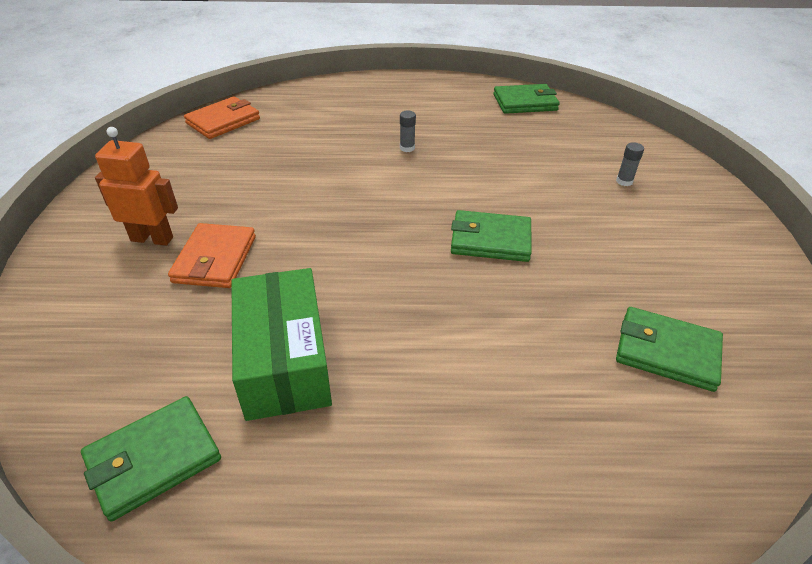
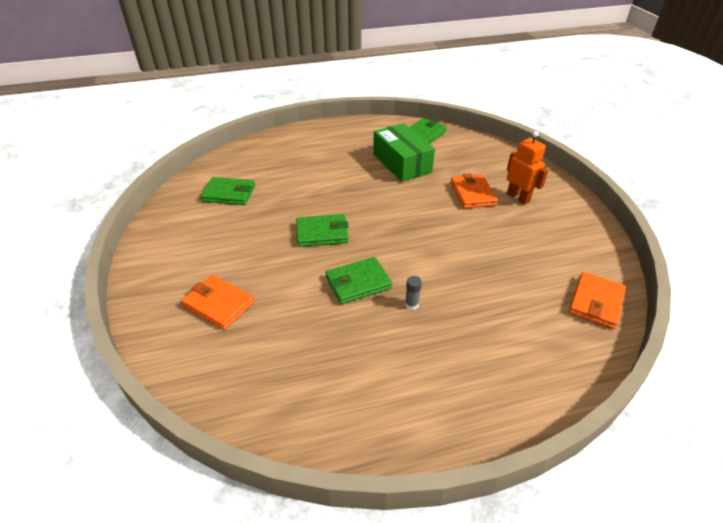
camera: 165 degrees right, 0 degrees up
(152, 239) = (518, 197): orange robot -> orange robot turned 120 degrees counterclockwise
(525, 102) = (309, 415): green wallet -> green wallet (358, 283)
(624, 181) = (219, 304): grey glue stick -> orange wallet

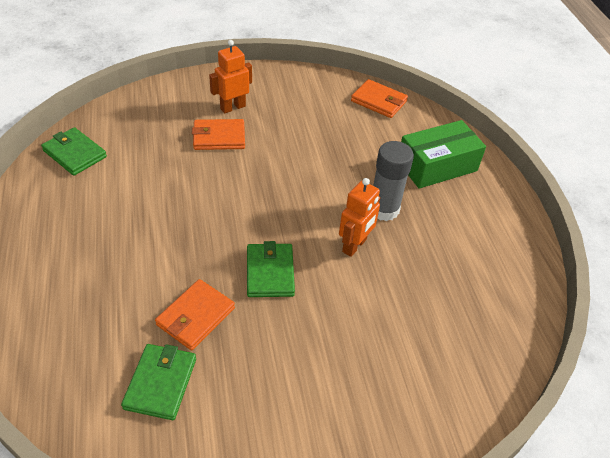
camera: 90 degrees left, 5 degrees up
(219, 304) = (387, 374): orange wallet -> orange wallet (196, 316)
(358, 283) = (354, 246): green wallet -> orange robot
(402, 163) = (139, 184): green box -> green box (437, 166)
(411, 304) = (383, 209): grey glue stick -> grey glue stick, size x2.38

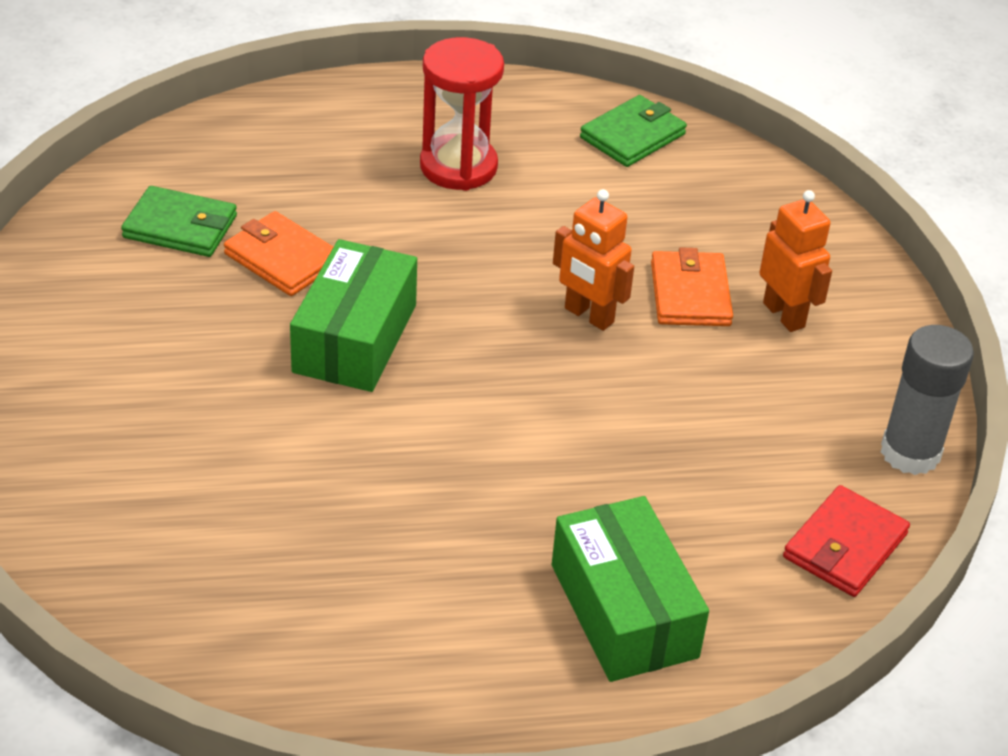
camera: 95 degrees right, 5 degrees down
(99, 231) = (458, 167): none -> red hourglass
(270, 272) = (355, 338): green wallet -> green box
(354, 246) = (403, 447): orange robot -> orange robot (588, 316)
(378, 101) = (845, 546): orange wallet -> red wallet
(383, 209) = (493, 501): grey glue stick -> grey glue stick (910, 453)

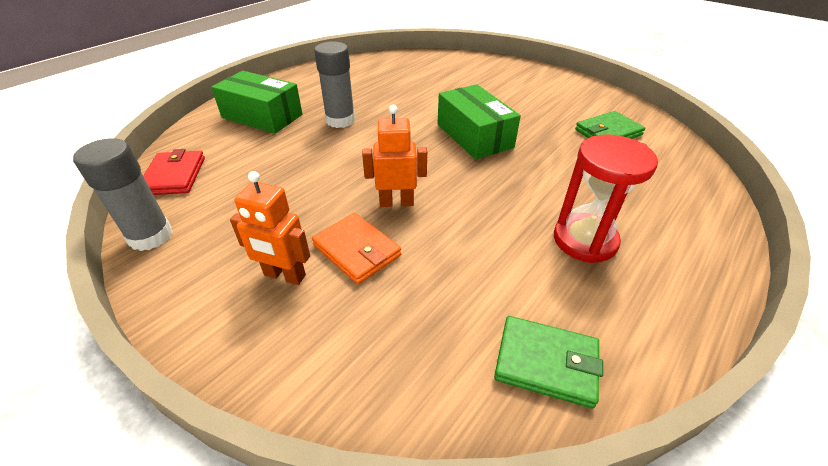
camera: 140 degrees right, 0 degrees up
(283, 259) = (553, 144): orange wallet -> none
(504, 505) = (340, 120): none -> grey glue stick
(632, 136) = (546, 363): green wallet -> green wallet turned 75 degrees counterclockwise

